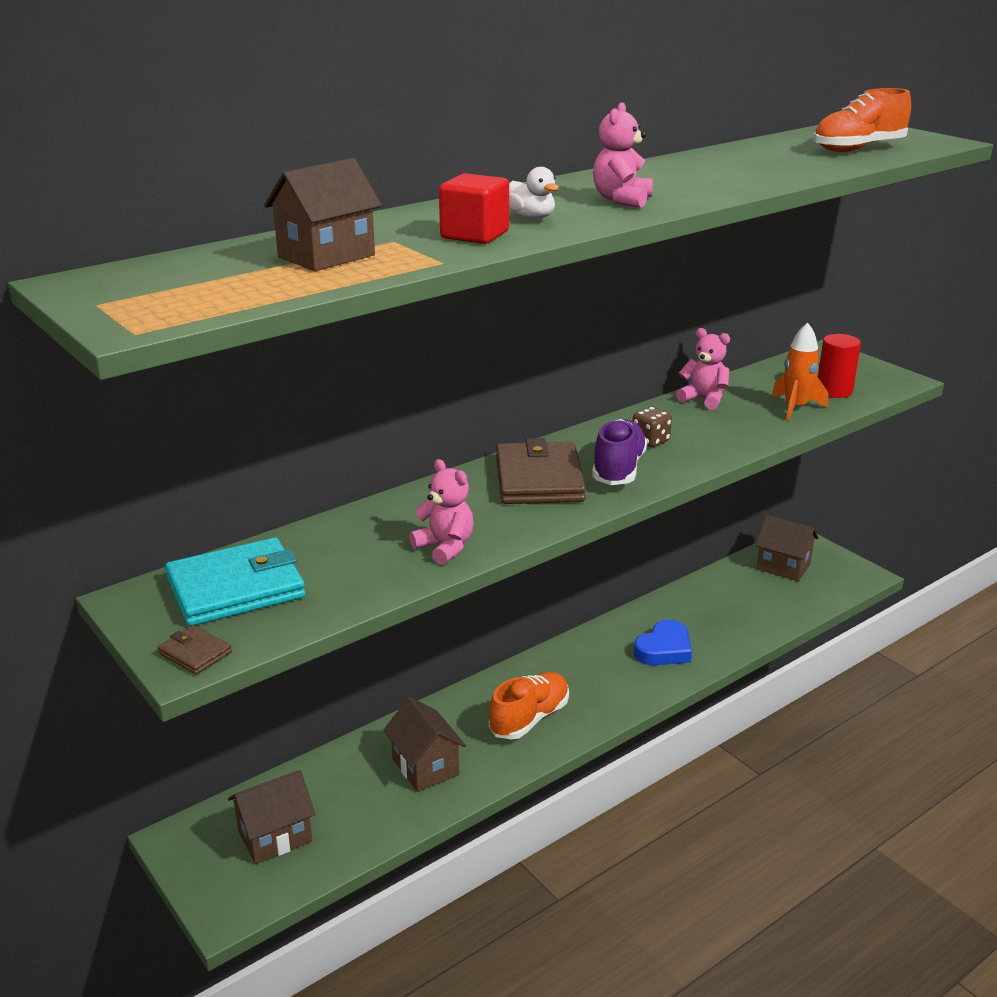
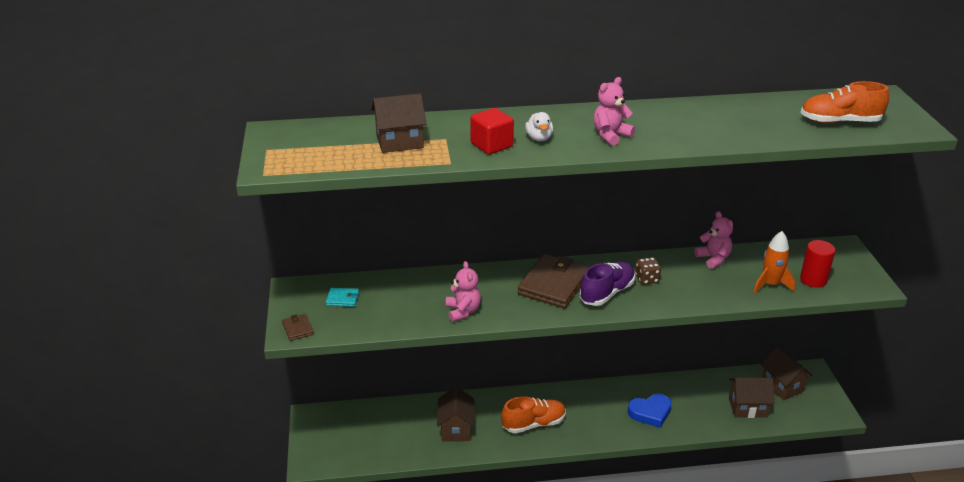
camera: 30 degrees right, 5 degrees up
(236, 588) = (342, 299): turquoise wallet -> turquoise wallet, size x0.45
(275, 836) = (356, 435): brown house -> brown house (747, 407)

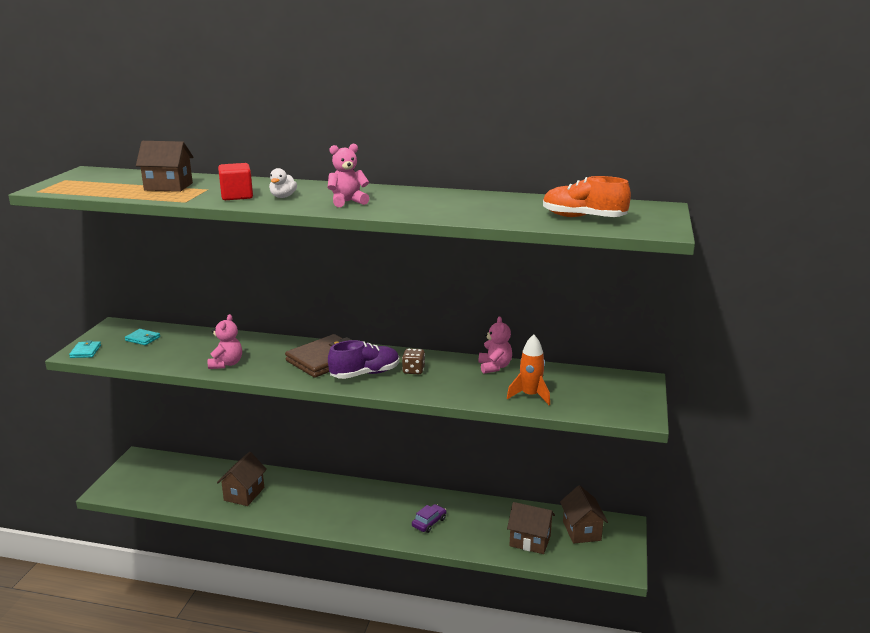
camera: 20 degrees right, 10 degrees down
(298, 329) = (85, 351): brown wallet -> turquoise wallet
(534, 424) = (314, 506): orange shoe -> none
(650, 412) = (429, 522): blue heart -> purple car
(813, 280) = (579, 400): red cylinder -> none

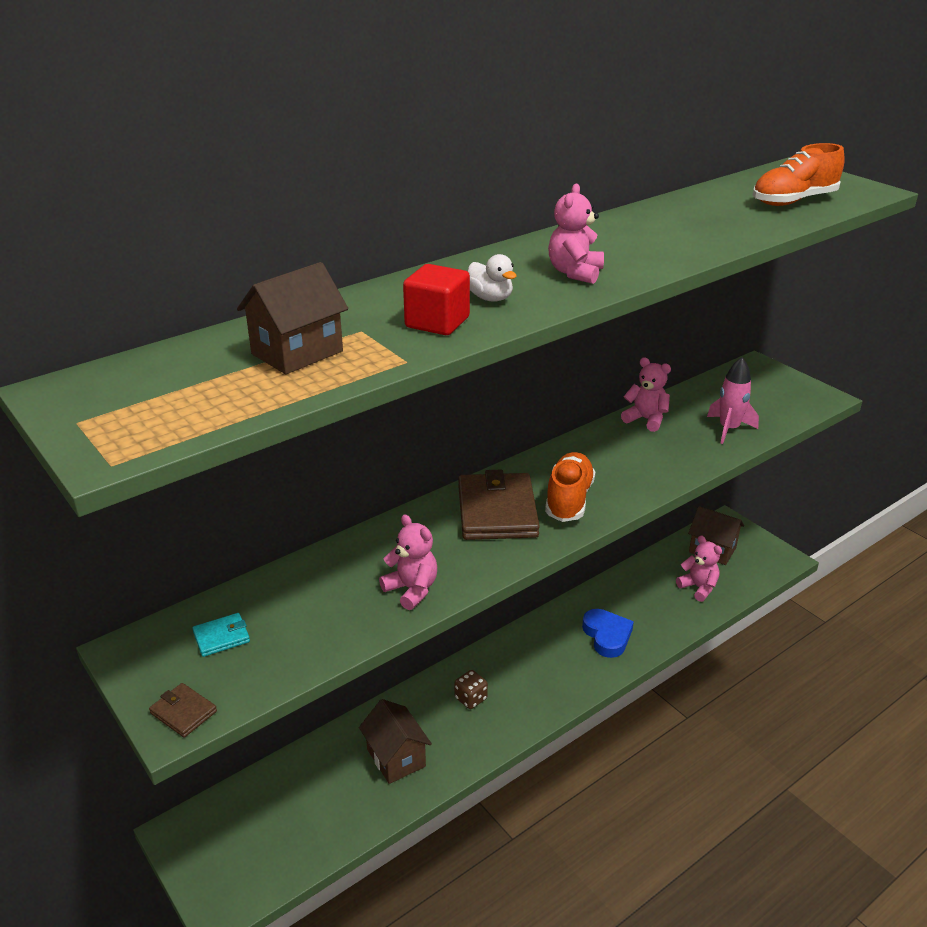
camera: 50 degrees left, 10 degrees up
(85, 351) = (183, 712): turquoise wallet -> brown wallet
(365, 374) = (569, 500): purple shoe -> orange shoe
(413, 370) = (598, 467): brown dice -> brown dice (470, 698)
(429, 522) = (607, 636): purple car -> blue heart
(530, 395) = (728, 429): orange rocket -> pink rocket
(530, 541) = (698, 587): brown house -> pink teddy bear

